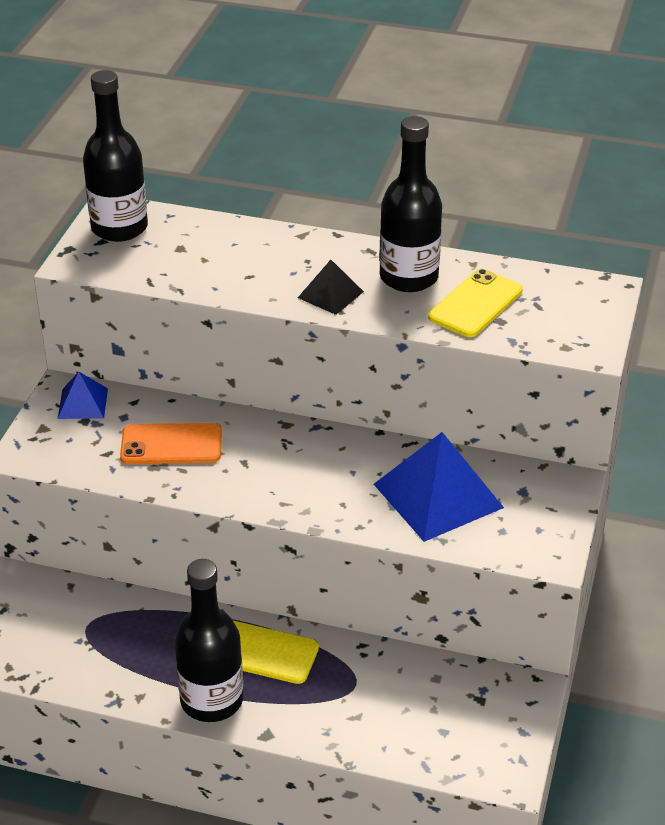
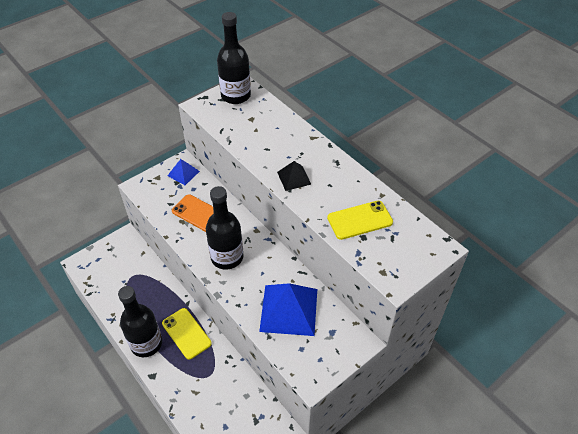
camera: 35 degrees right, 10 degrees up
(408, 277) = (341, 187): black bottle -> black bottle (227, 257)

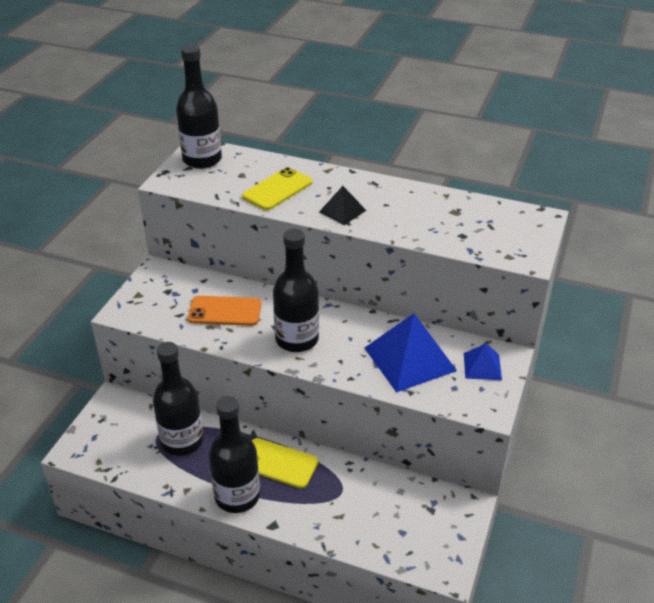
camera: 30 degrees left, 10 degrees down
(143, 287) = (182, 441): none -> black bottle
(183, 173) = (168, 279): blue pyramid -> blue pyramid (482, 366)
(359, 220) = (445, 223): yellow phone -> yellow phone (277, 189)

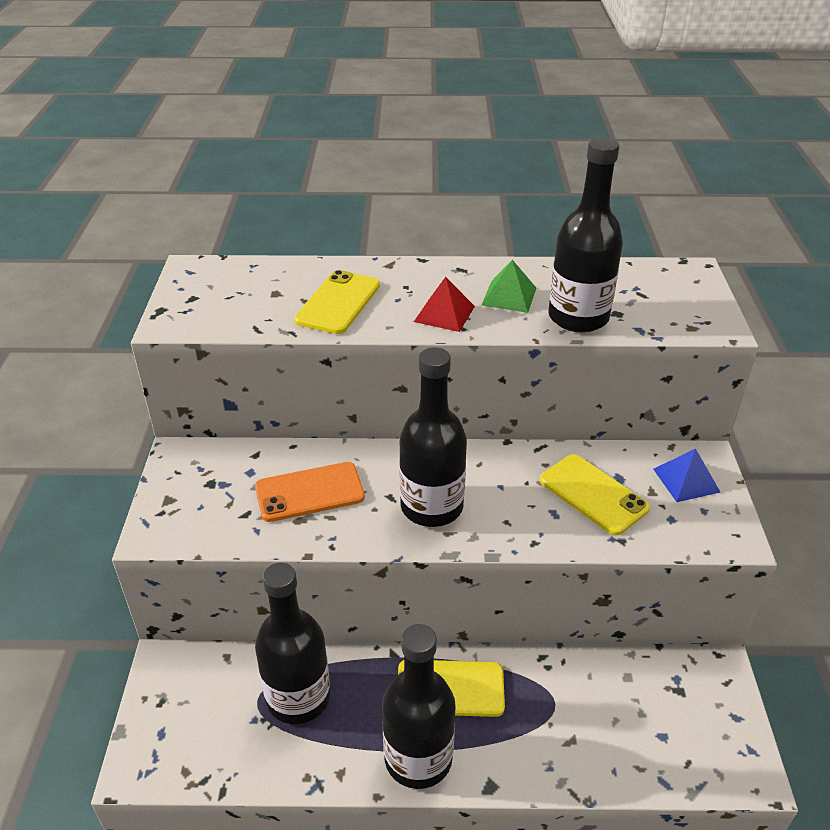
camera: 20 degrees left, 0 degrees up
(202, 159) = (207, 283): black bottle -> black bottle (578, 317)
(342, 211) = (444, 314): black pyramid -> red pyramid
(394, 208) = (509, 296): none -> green pyramid
(410, 359) = (593, 494): blue pyramid -> yellow phone

